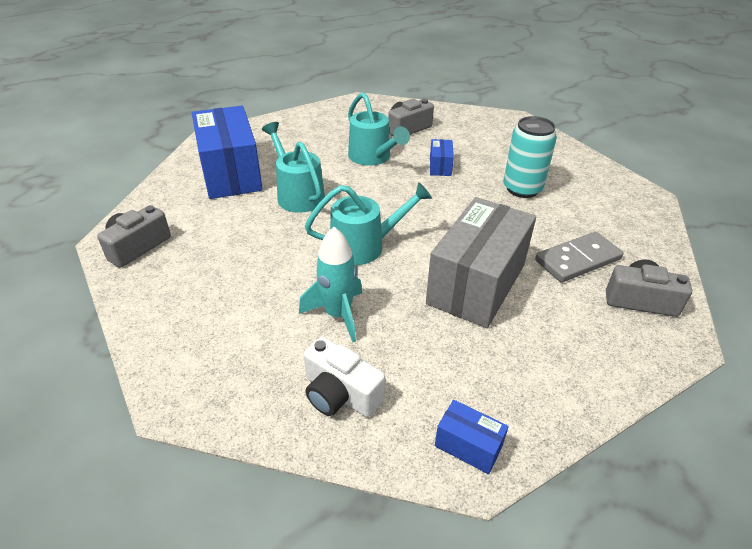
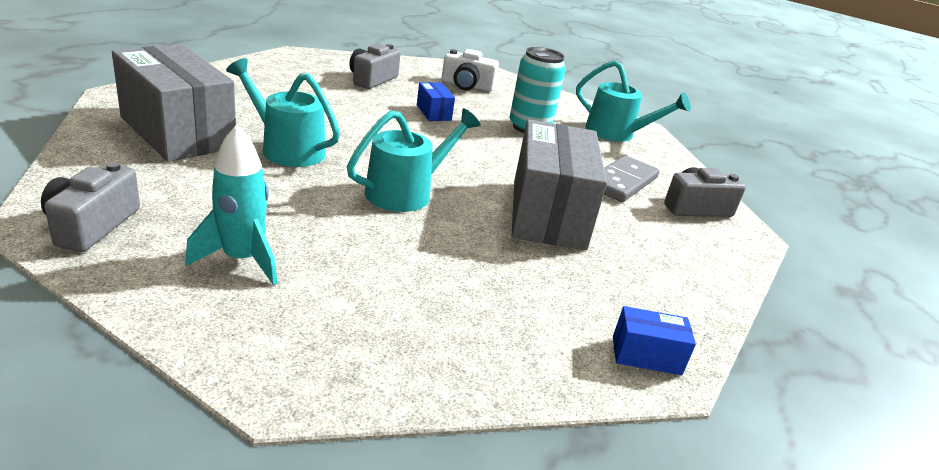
camera: 30 degrees left, 10 degrees down
(231, 173) = (178, 132): blue box -> grey box
(338, 314) = (425, 261): turquoise rocket -> turquoise rocket (242, 259)
(340, 394) = (485, 337): white camera -> white camera (467, 86)
(373, 157) = (352, 108): turquoise watering can -> turquoise watering can (617, 134)

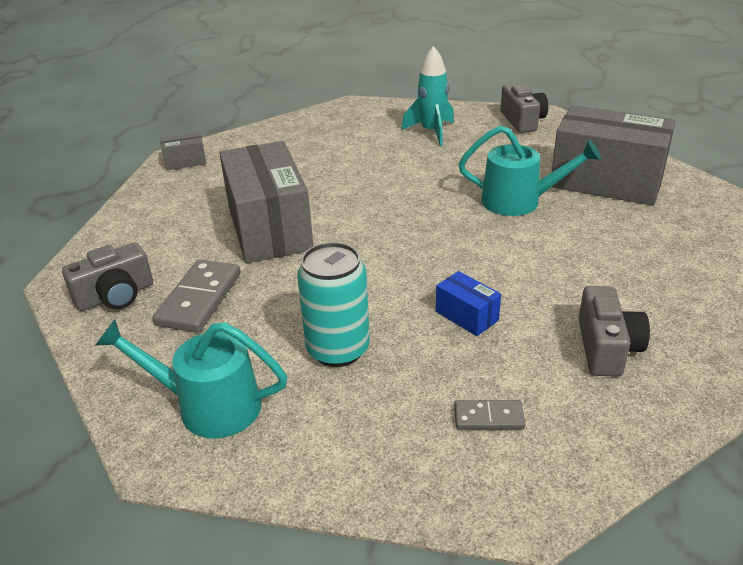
camera: 165 degrees right, 5 degrees up
(406, 192) = (391, 202): turquoise watering can -> none
(467, 86) = (488, 417): white camera -> grey domino
(646, 355) = (185, 162): blue box -> grey box

